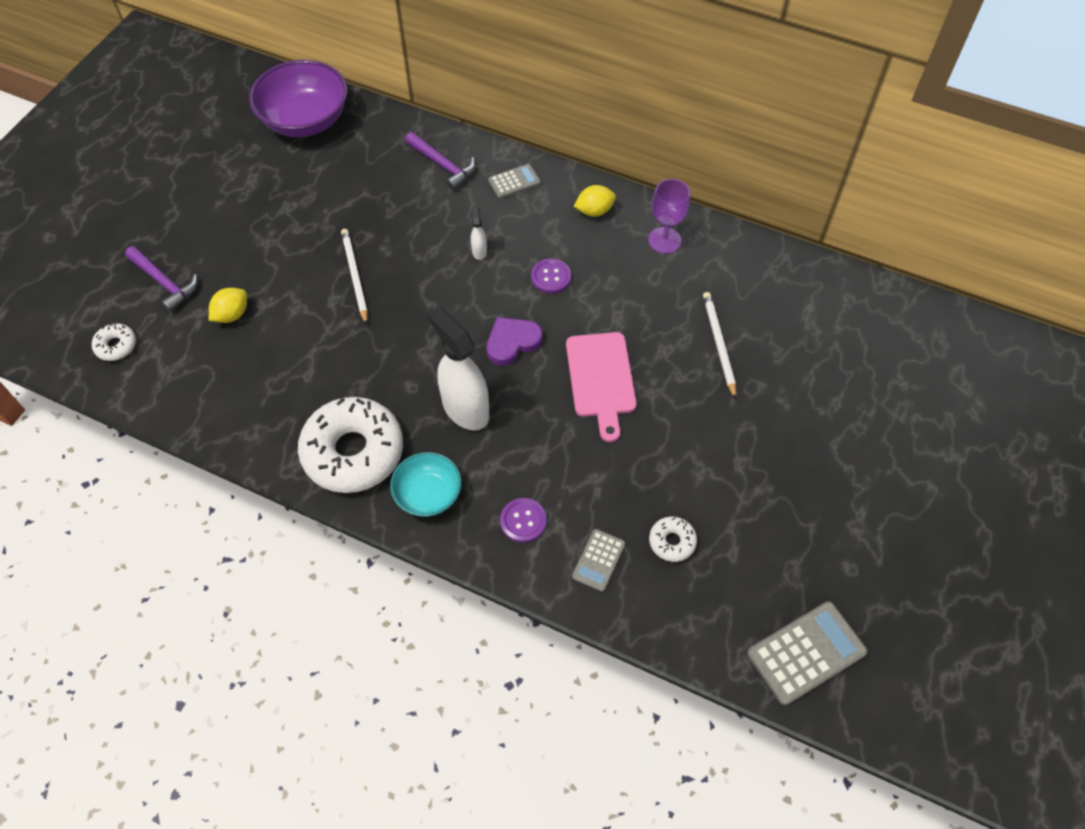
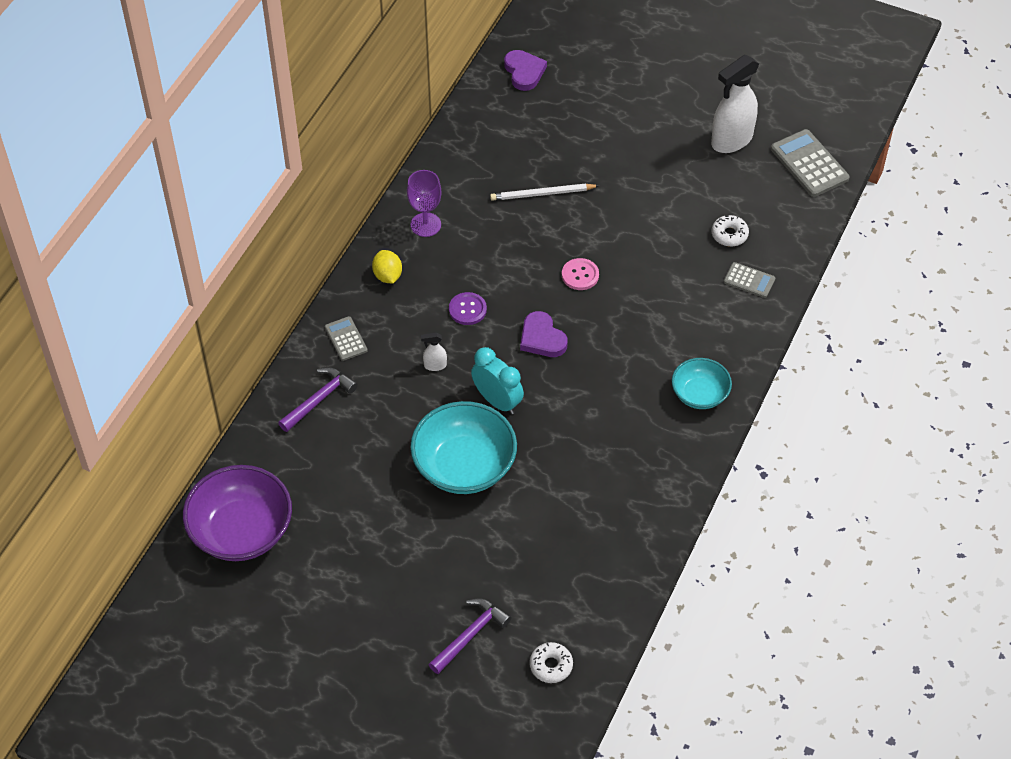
camera: 90 degrees left, 5 degrees down
(232, 315) = (511, 567): yellow lemon -> none
(353, 452) = (662, 451): white donut -> none
(355, 276) = (464, 466): white pencil -> turquoise bowl
(431, 303) = (497, 401): none -> turquoise clock
(465, 408) = (613, 371): white spray bottle -> white spray bottle (731, 140)
(523, 521) = (719, 329): purple button -> none
(601, 379) = (580, 275): pink cutting board -> pink button
(909, 328) = (524, 72): none -> purple heart

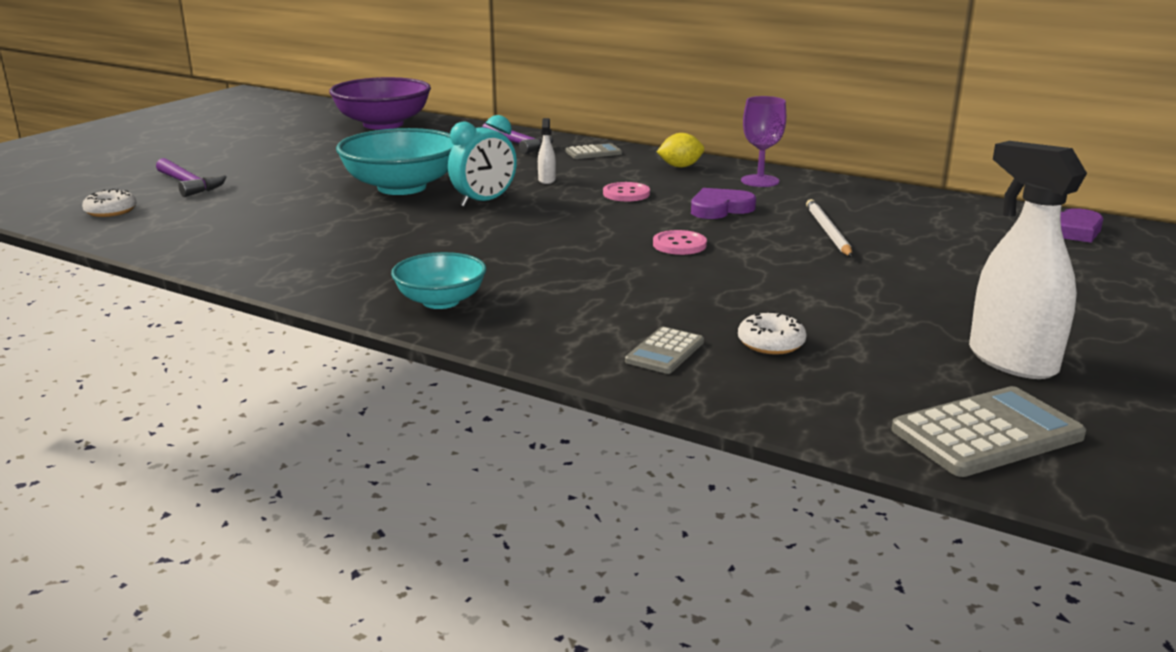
camera: 95 degrees right, 30 degrees down
(467, 309) = (626, 194): purple button -> pink button
(542, 338) = (573, 223): purple heart -> purple heart (720, 208)

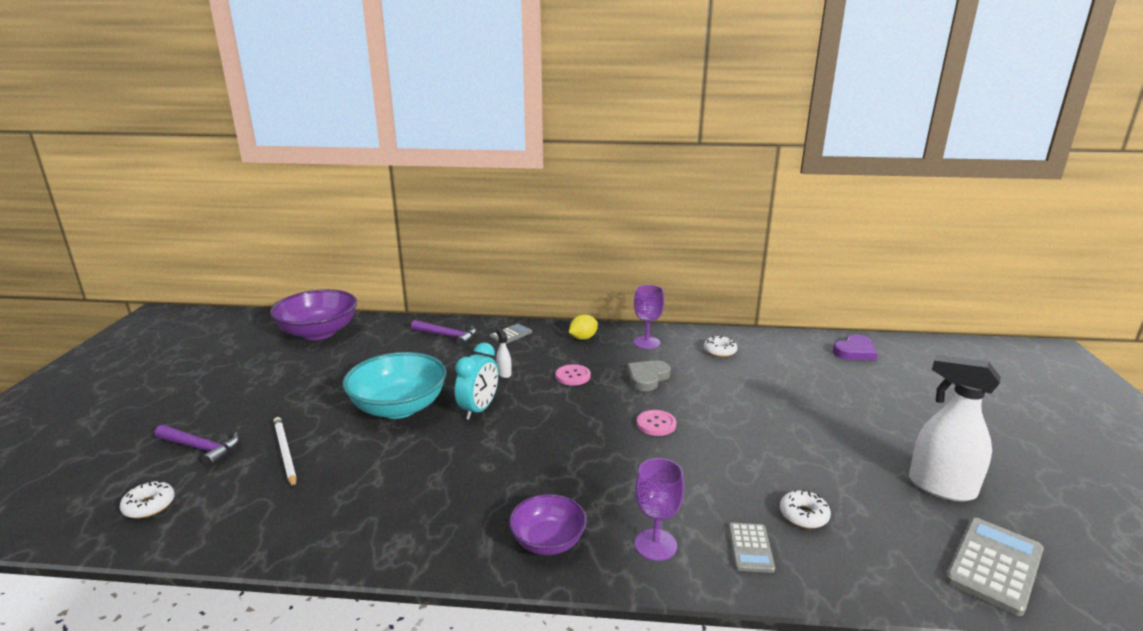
camera: 25 degrees left, 0 degrees up
(441, 301) = (548, 541): turquoise bowl -> purple bowl
(555, 327) = (655, 545): none -> purple goblet
(720, 208) = (647, 378): purple heart -> grey heart
(827, 231) = (732, 385): white pencil -> white pencil (285, 453)
(853, 201) = (720, 351): none -> white donut

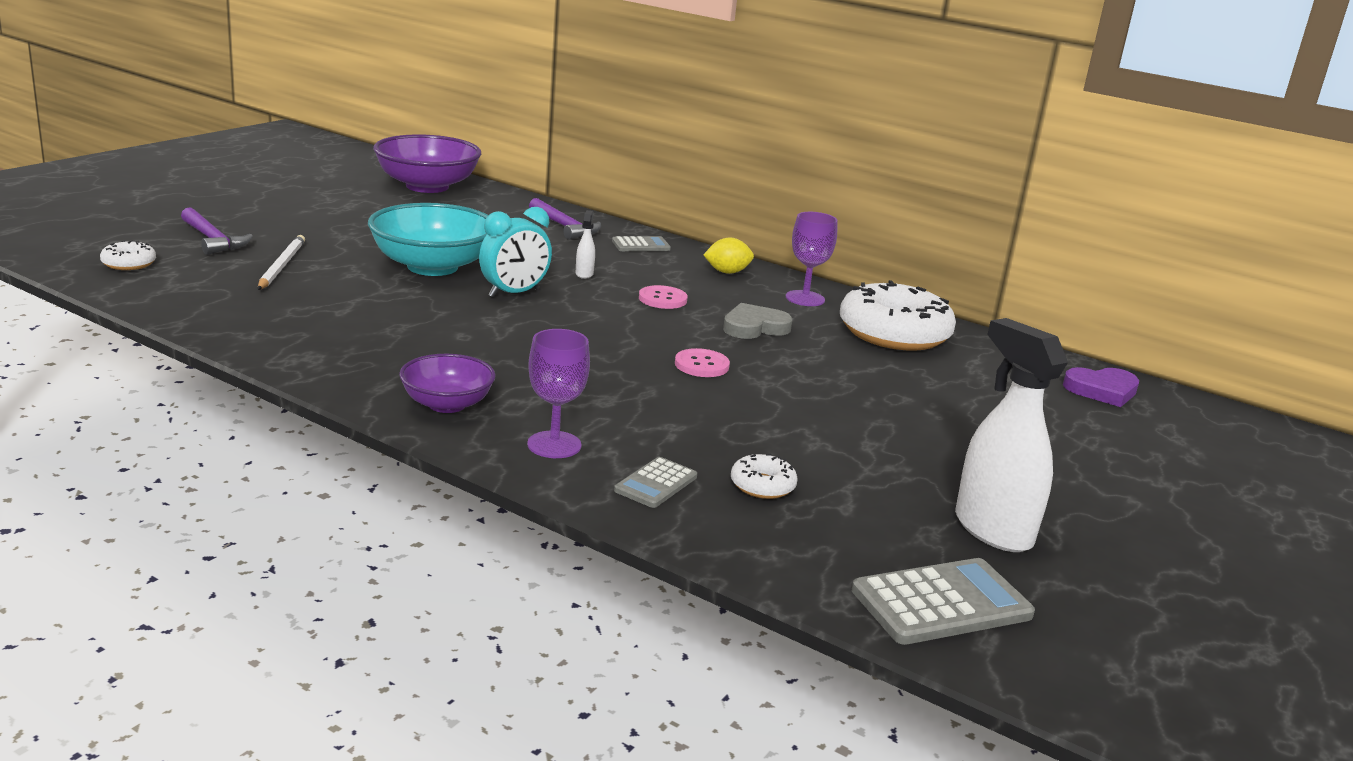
camera: 25 degrees right, 0 degrees up
(720, 351) = (894, 333): white donut -> white donut, size x2.28

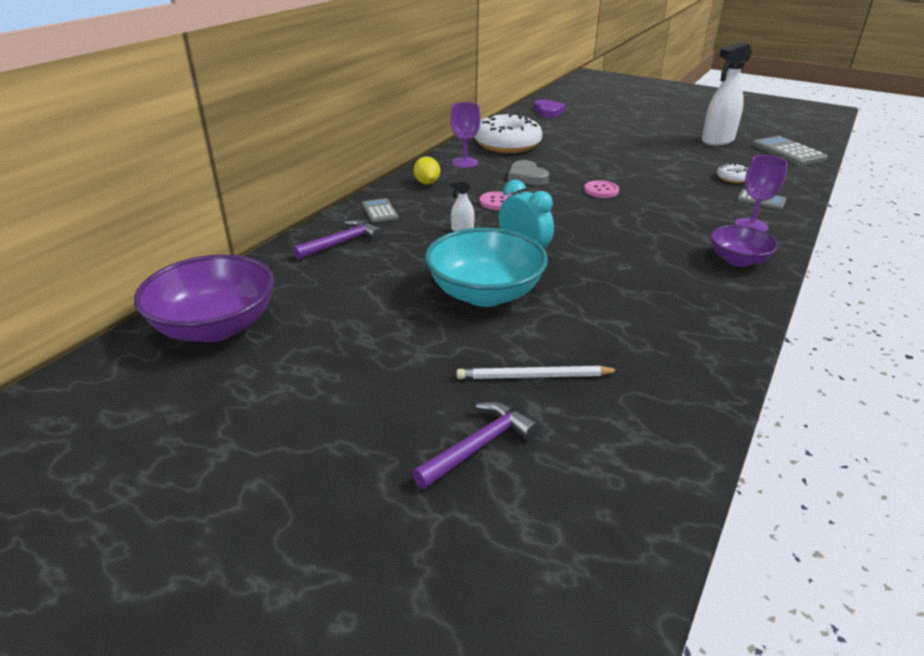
camera: 90 degrees left, 10 degrees up
(129, 263) = (598, 493): white donut -> none

